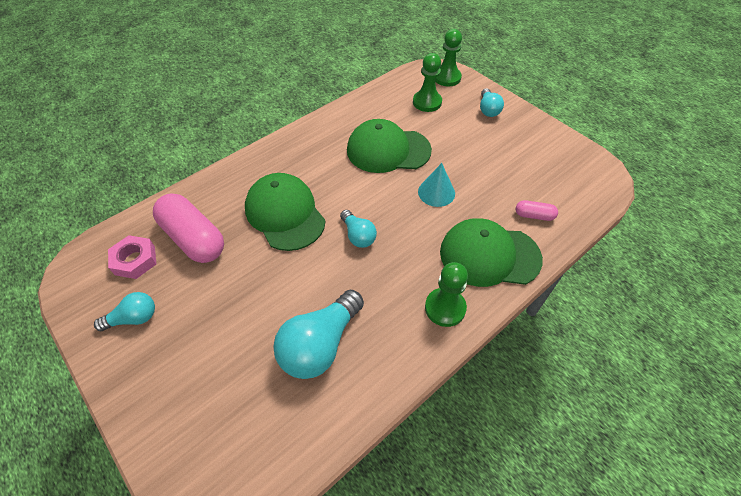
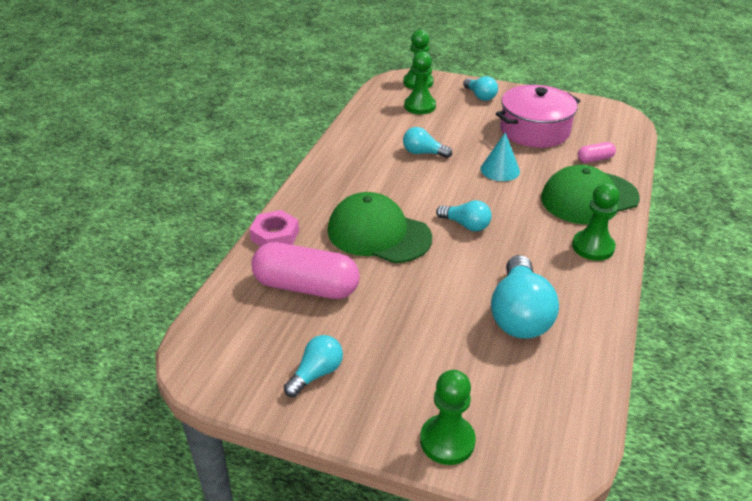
camera: 30 degrees left, 15 degrees down
(135, 260) = (261, 329): pink nut -> pink nut (275, 235)
(162, 431) = (447, 441): none -> green pawn
(388, 150) = (423, 153): green cap -> turquoise light bulb
(505, 163) = (534, 130): none -> pink pot

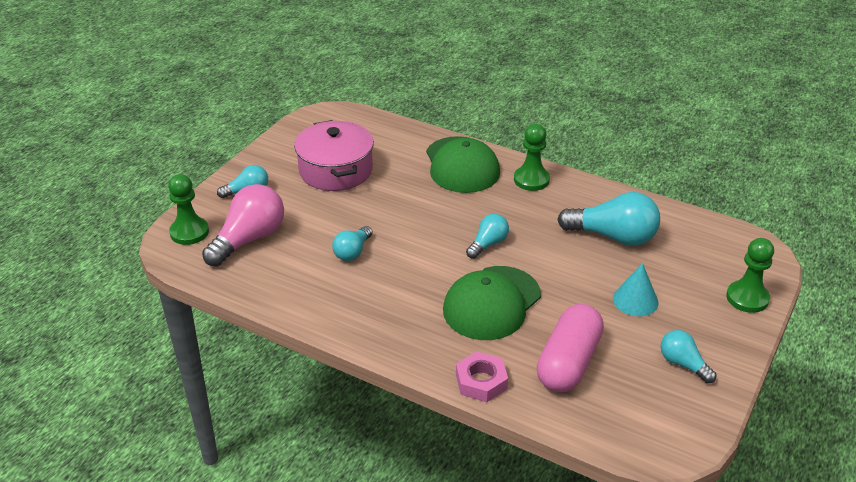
camera: 80 degrees left, 0 degrees up
(420, 106) = (249, 239): green pawn -> pink light bulb
(500, 170) = (401, 206): turquoise cone -> turquoise cone (635, 300)
(595, 159) = (400, 147): pink capsule -> none

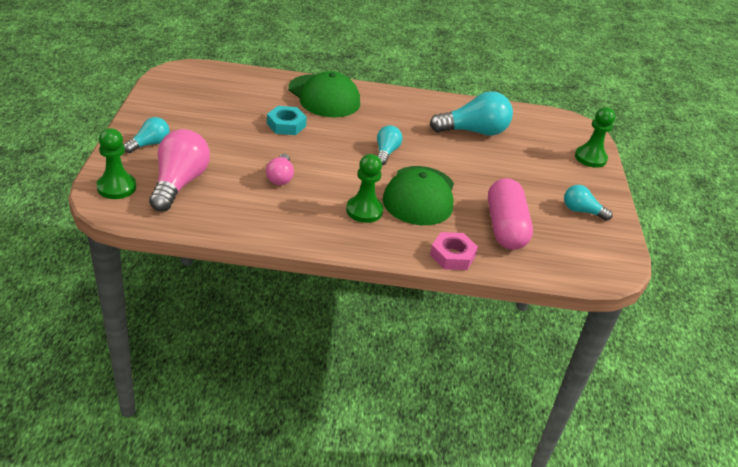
camera: 30 degrees left, 0 degrees up
(336, 170) = (219, 115): pink pot -> none
(352, 252) = (280, 177): turquoise light bulb -> pink light bulb
(398, 192) = (286, 125): none -> turquoise nut
(531, 180) = (386, 100): green pawn -> green pawn (364, 211)
(635, 300) = (520, 173): turquoise cone -> none

